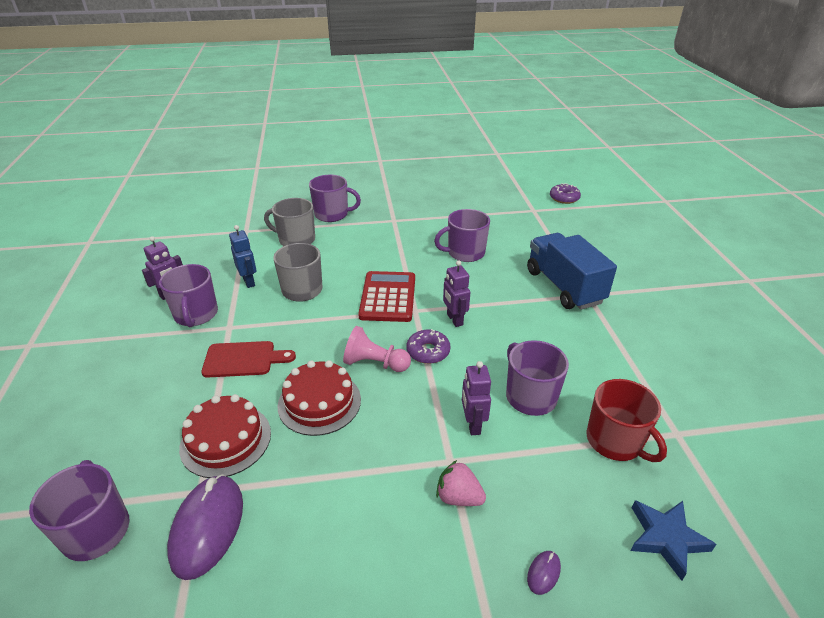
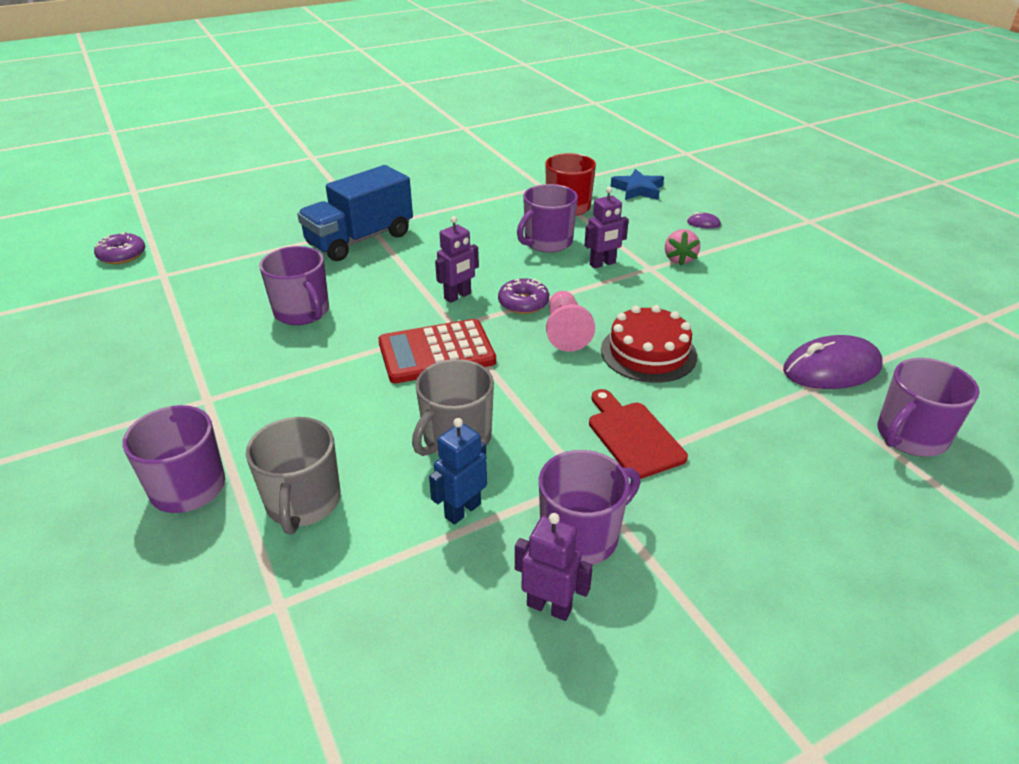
camera: 110 degrees left, 0 degrees up
(226, 440) = (748, 398): red cake -> none

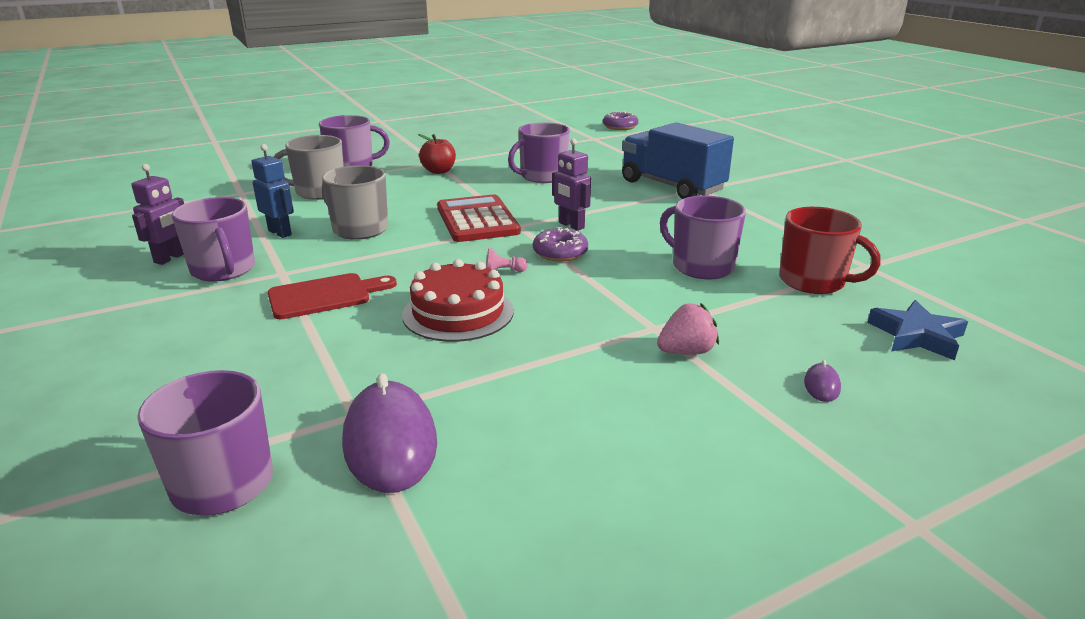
camera: 90 degrees right, 10 degrees down
(249, 393) = (439, 171): none -> red apple
(565, 332) = (503, 271): pink pawn -> pink pawn, size x0.50
(602, 264) = (656, 297): purple robot -> none
(679, 259) = (686, 352): pink strawberry -> pink strawberry turned 150 degrees clockwise

